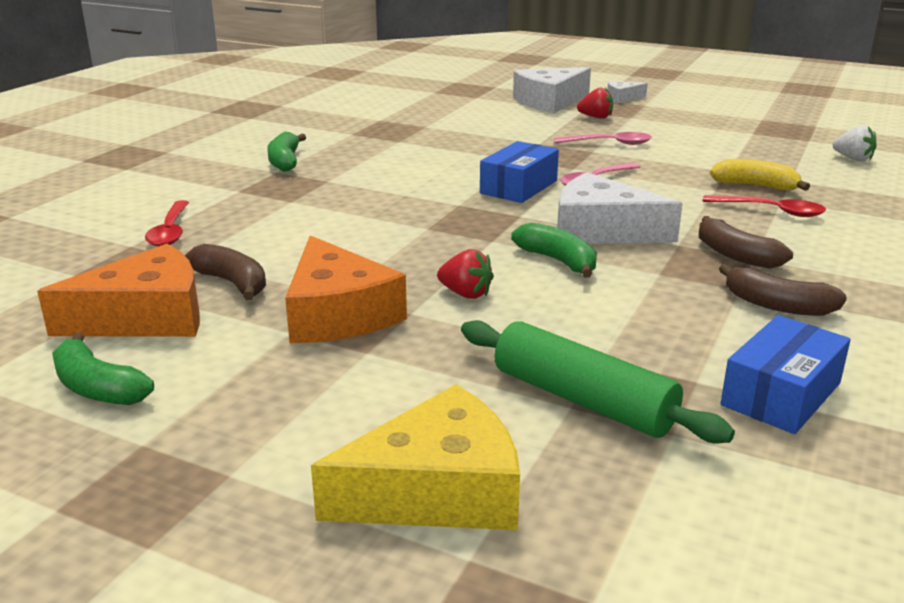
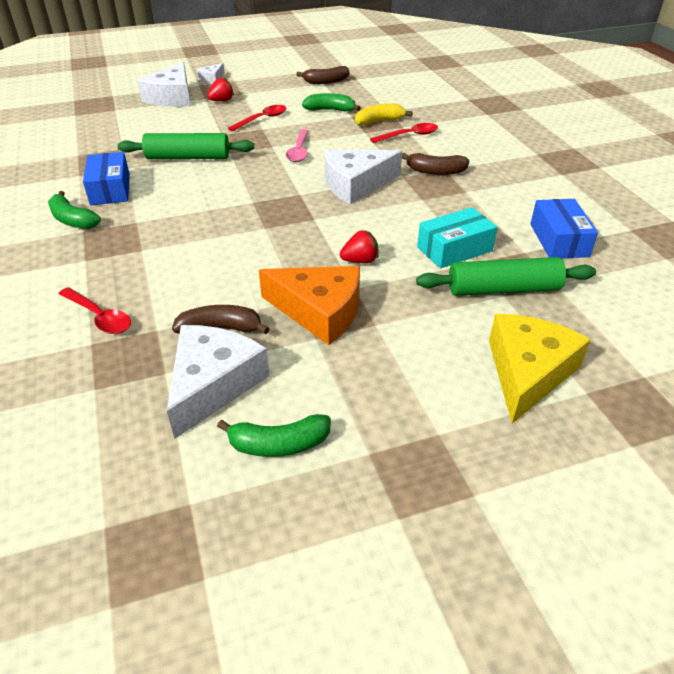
camera: 45 degrees left, 15 degrees up
(146, 317) = (213, 384): orange cheese -> white cheese
(469, 150) = (188, 157): none -> green rolling pin
(518, 187) = (265, 173): blue box -> blue box (110, 189)
(558, 261) = (368, 215): green banana -> green banana (330, 110)
(600, 334) = (454, 249): none -> turquoise box
(609, 143) = (262, 119): pink spoon -> red spoon
(777, 305) = (492, 193): brown banana -> brown banana (326, 82)
(853, 159) = (393, 85): white strawberry -> none

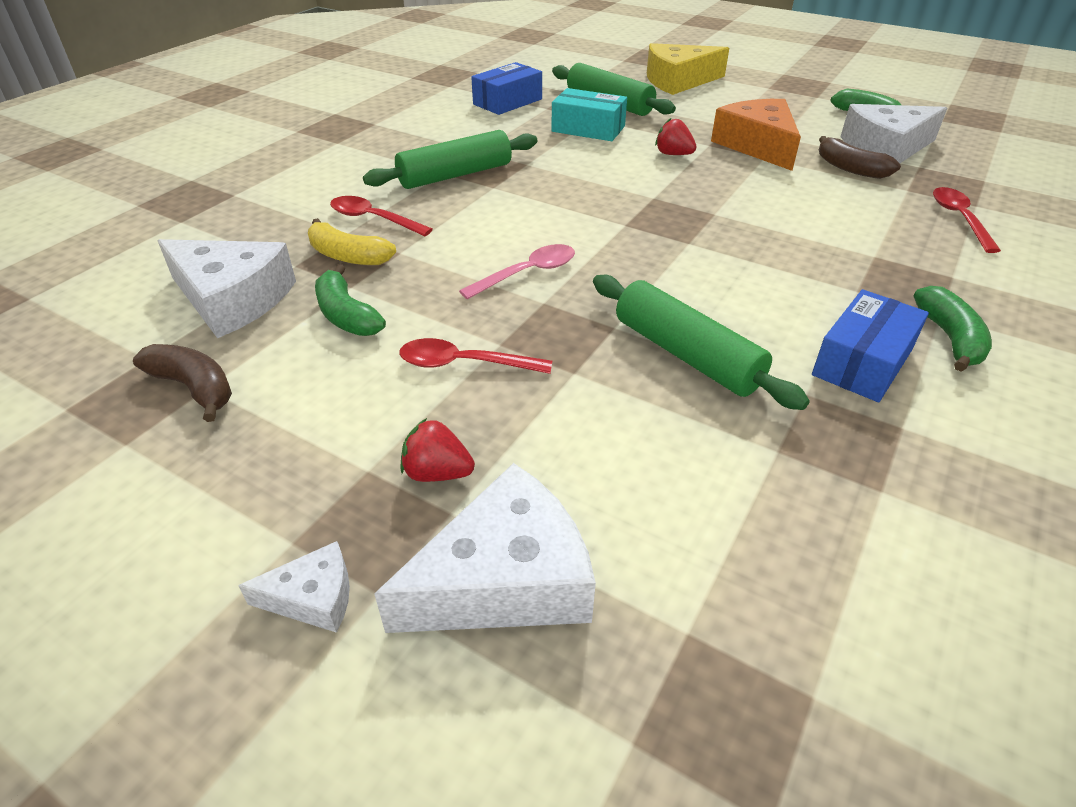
camera: 130 degrees left, 0 degrees up
(355, 184) = (552, 203): white cheese -> white cheese (232, 299)
(435, 171) = (455, 175): brown banana -> green rolling pin

